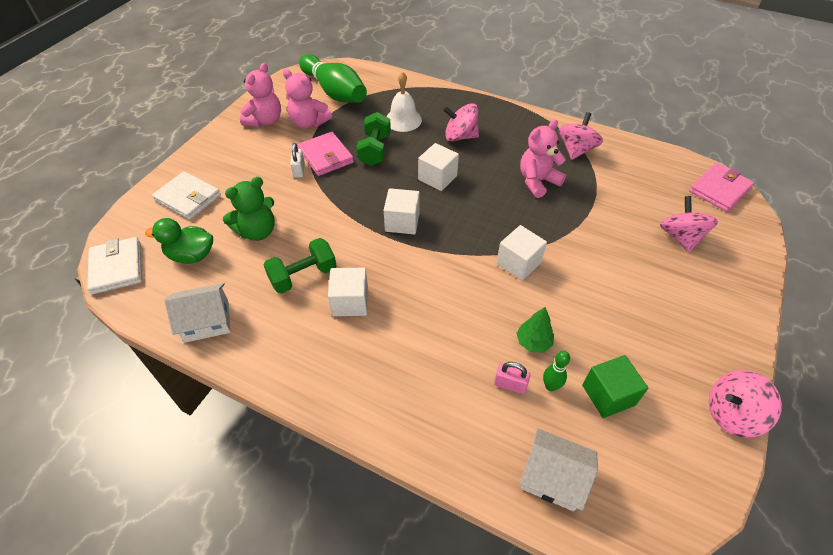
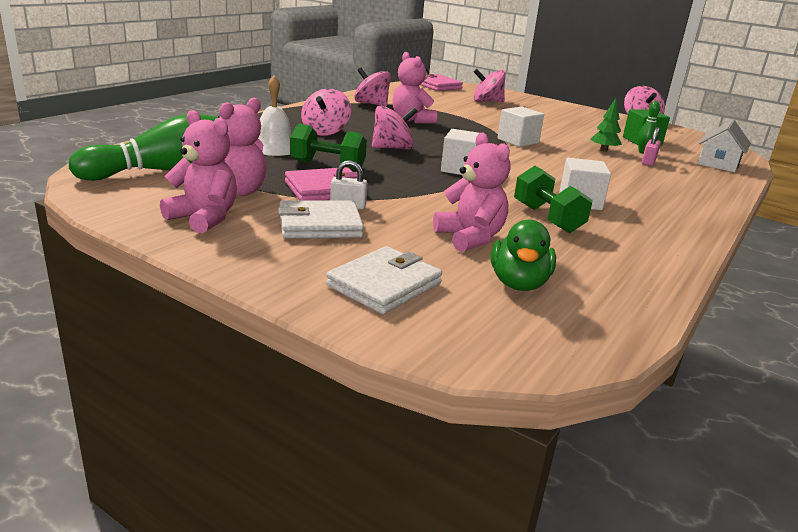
camera: 85 degrees left, 25 degrees down
(117, 267) = (552, 349): white wallet -> white wallet (320, 225)
(207, 321) = (635, 275): white house -> none
(257, 231) = (470, 238): green teddy bear -> pink teddy bear
(437, 178) = (392, 148): white cube -> pink spinning top

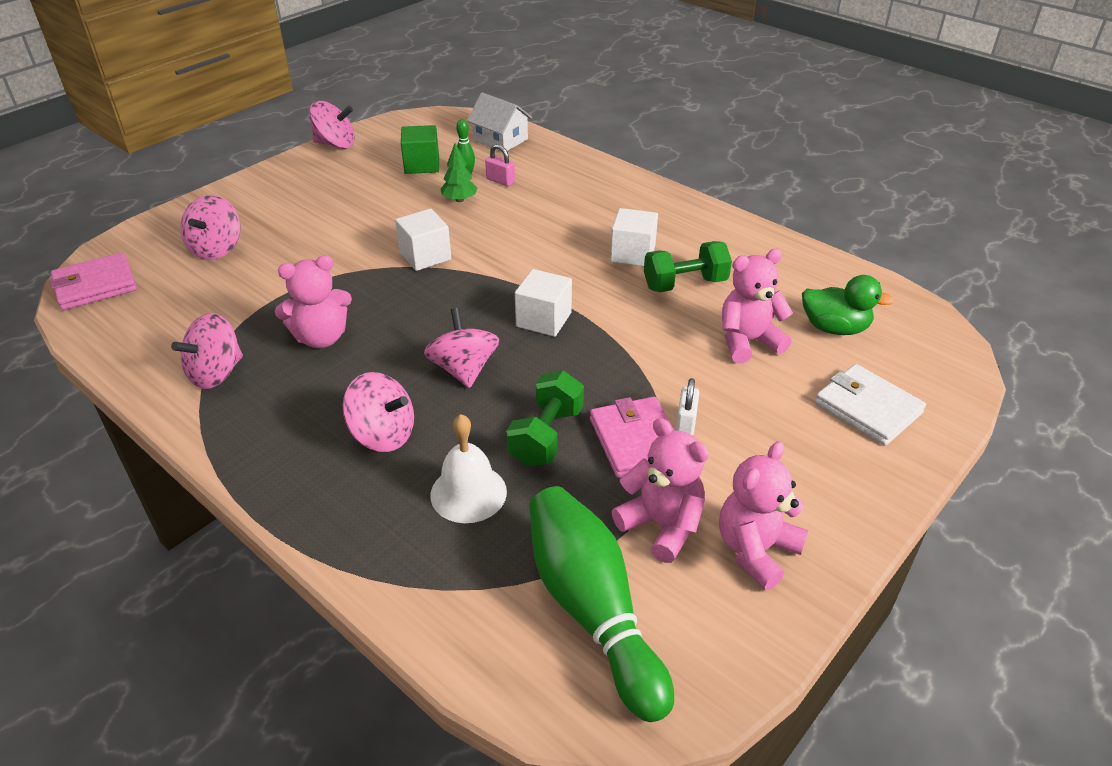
camera: 80 degrees left, 15 degrees up
(320, 225) = (746, 448): white wallet -> none

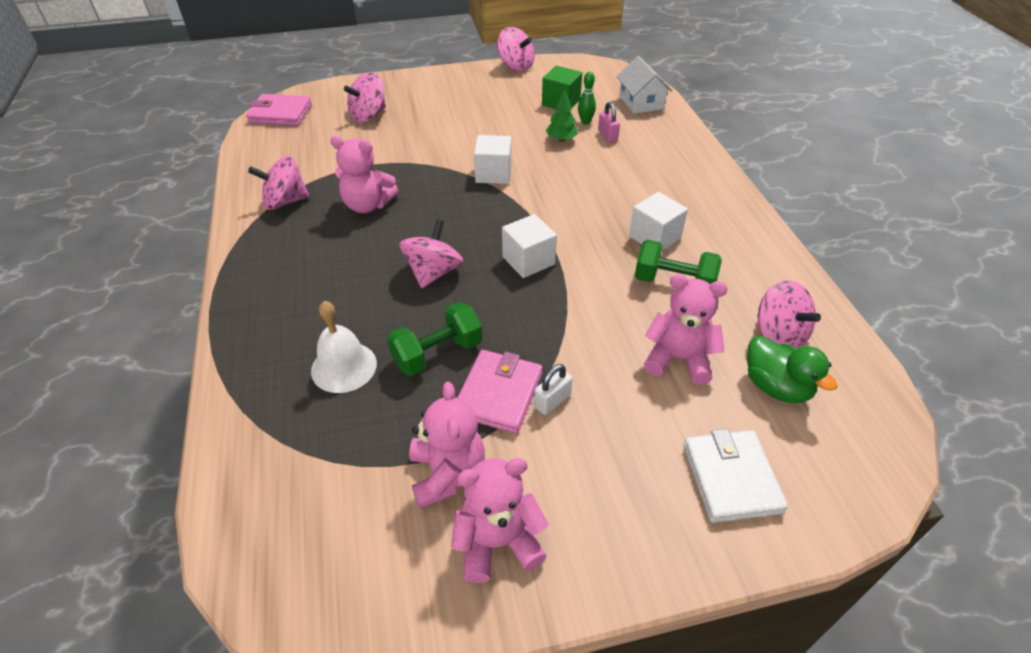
camera: 35 degrees right, 5 degrees up
(383, 434) = (335, 294): pink spinning top -> pink spinning top (778, 335)
(592, 610) = (332, 507): green bowling pin -> none

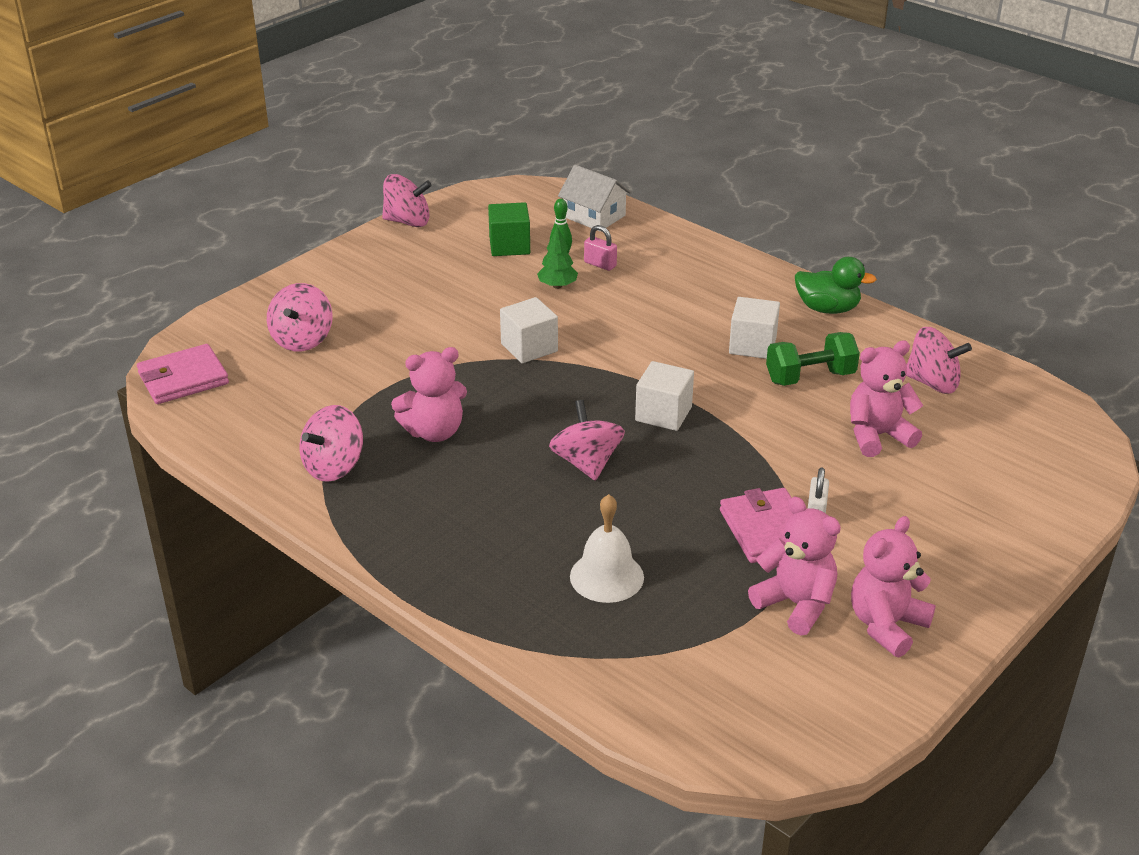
camera: 35 degrees left, 10 degrees down
(437, 353) = (677, 526): green dumbbell -> none
(731, 478) = (998, 500): white wallet -> none
(776, 387) = (968, 422): green duck -> green duck (827, 309)

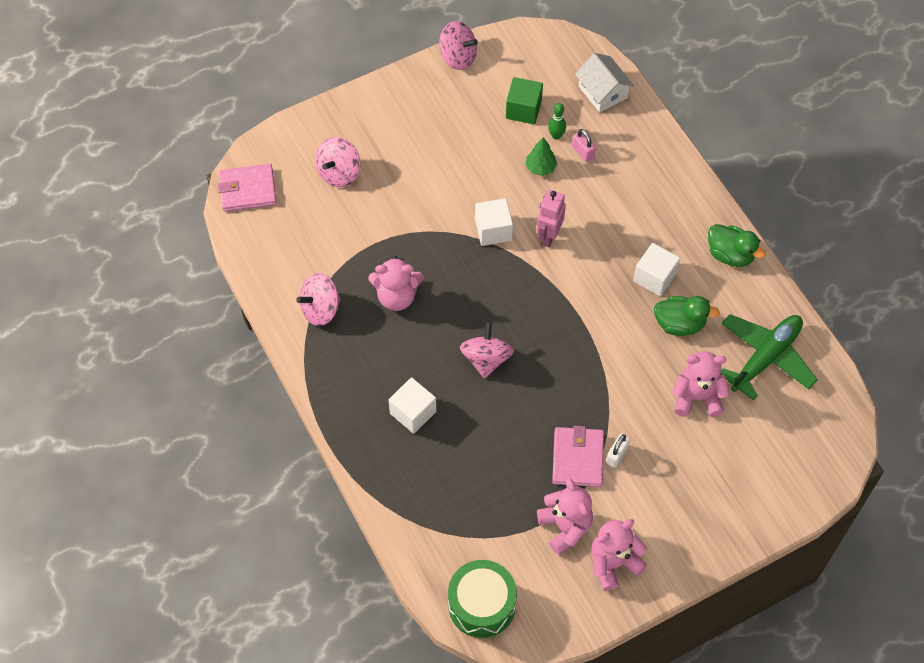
camera: 20 degrees right, 25 degrees up
(601, 338) = (548, 236): none -> pink robot
(606, 576) = (457, 464): white bell -> none
(663, 414) = (558, 328): white cube -> white cube (413, 412)
(732, 725) = (481, 605): none -> green drum
(810, 377) = (679, 324): green dumbbell -> green duck
(932, 383) = (765, 358): pink spinning top -> green plane

